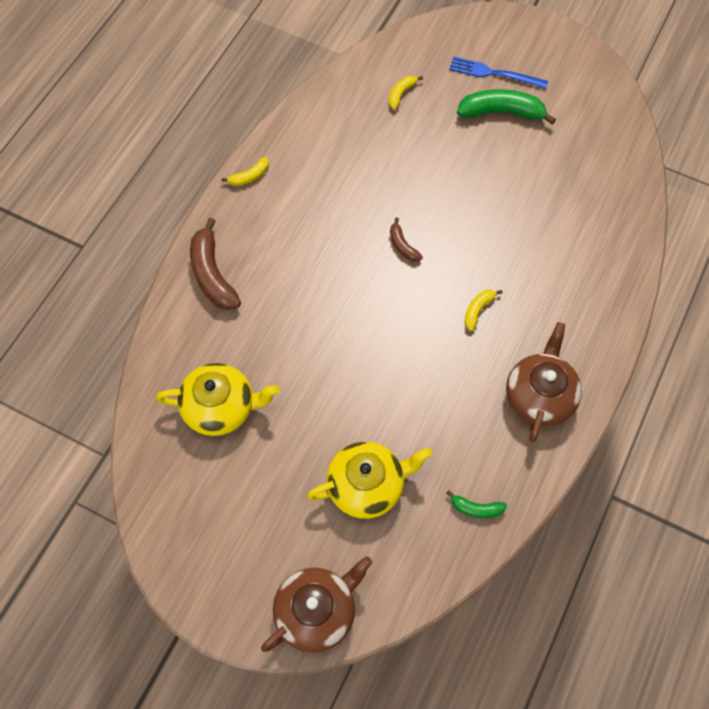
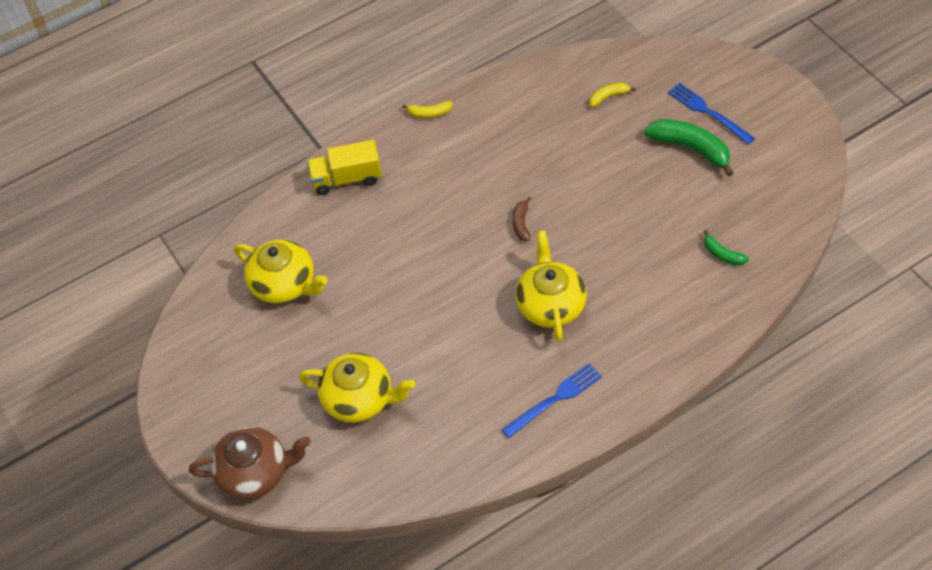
camera: 35 degrees right, 10 degrees down
(212, 274) = (346, 178): brown banana -> yellow truck
(476, 508) = (436, 461): green banana -> green banana (722, 254)
(478, 310) = (550, 305): yellow banana -> yellow teapot
(539, 396) = (555, 399): brown teapot -> blue fork

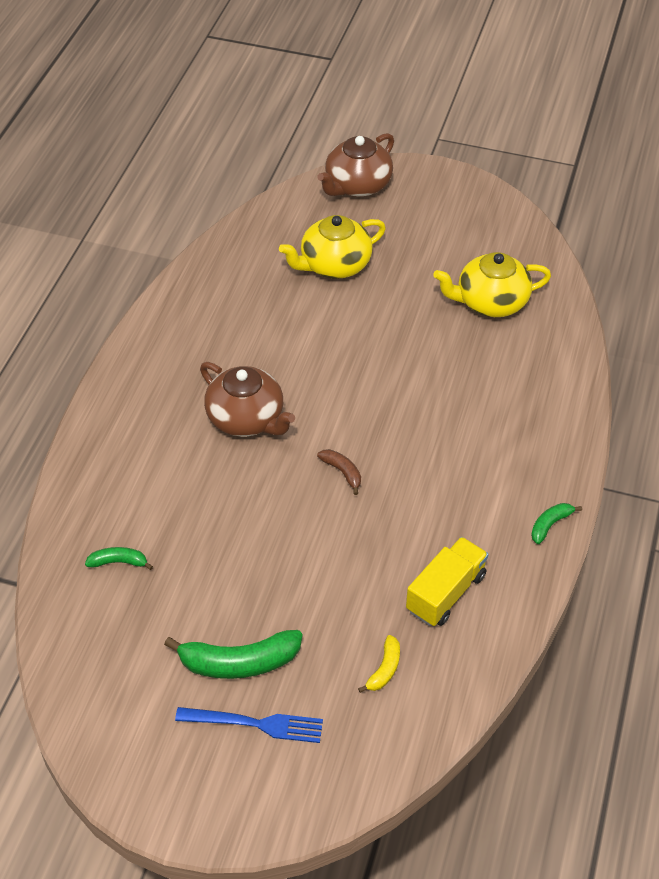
camera: 135 degrees right, 5 degrees down
(346, 178) = (548, 413): yellow truck -> yellow truck (446, 593)
(429, 113) = (550, 525): yellow banana -> green banana
(550, 305) = (246, 418): yellow teapot -> brown teapot
(555, 399) = (176, 351): blue fork -> none

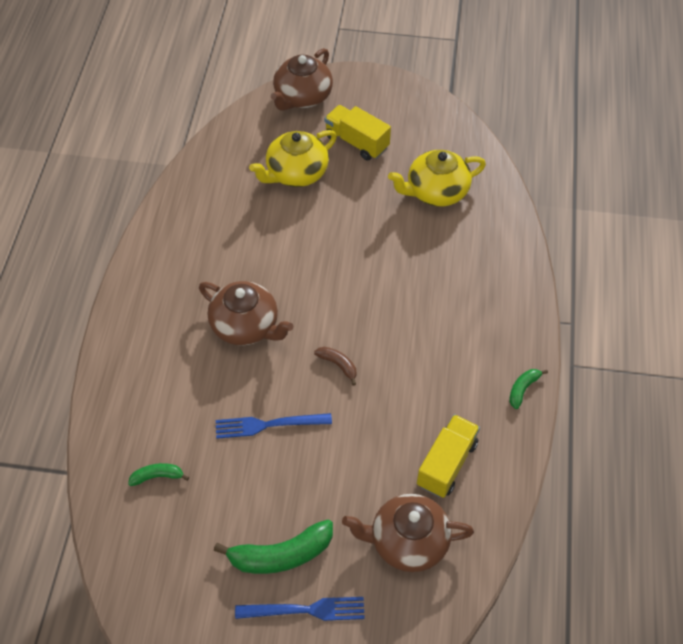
camera: 10 degrees left, 5 degrees up
(251, 524) = (268, 425): none -> blue fork
(384, 669) = (407, 542): yellow banana -> brown teapot
(410, 239) = (356, 142): none -> yellow truck

